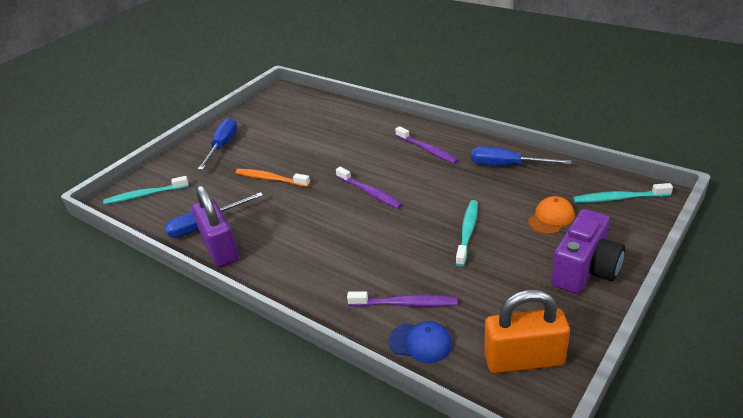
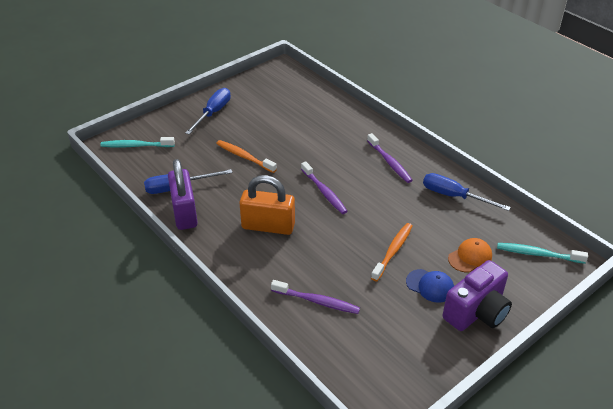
camera: 10 degrees right, 5 degrees up
(420, 342) = (317, 337): blue cap -> blue cap (430, 286)
(467, 232) = (393, 251): turquoise toothbrush -> orange toothbrush
(524, 359) = (392, 373): orange padlock -> orange padlock (268, 226)

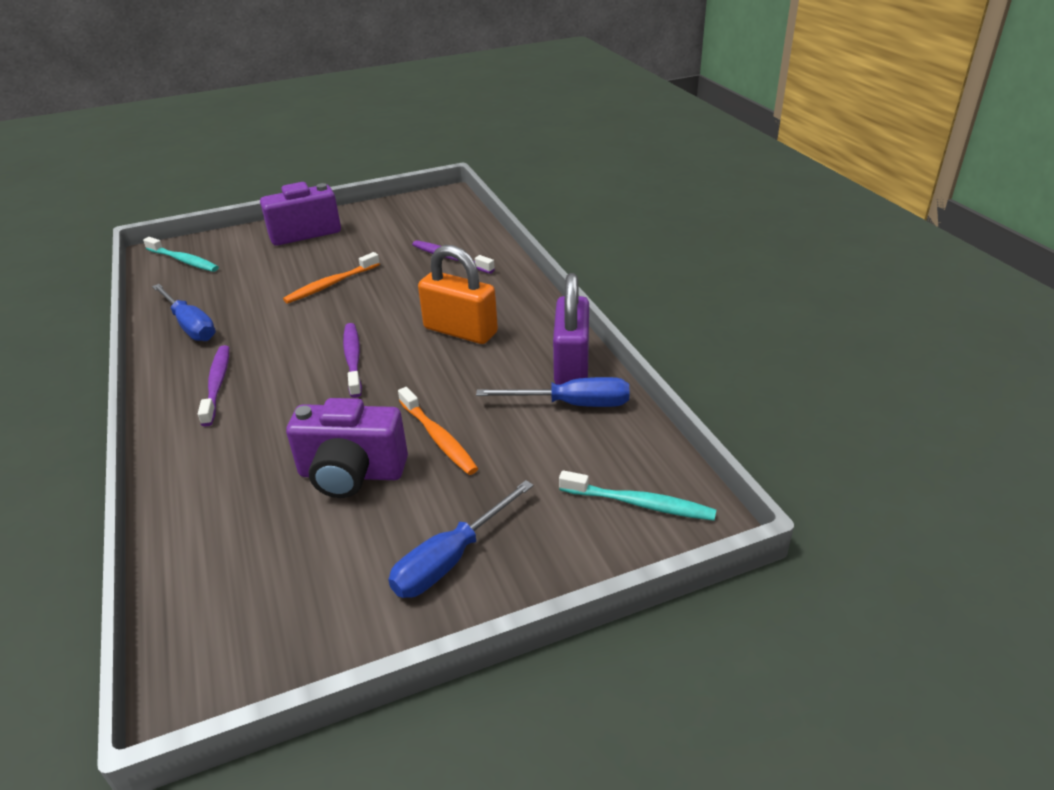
camera: 160 degrees left, 5 degrees down
(277, 134) = (351, 474): none -> purple camera
(430, 286) = (324, 254): blue cap -> none
(470, 257) = (255, 268): orange cap -> none

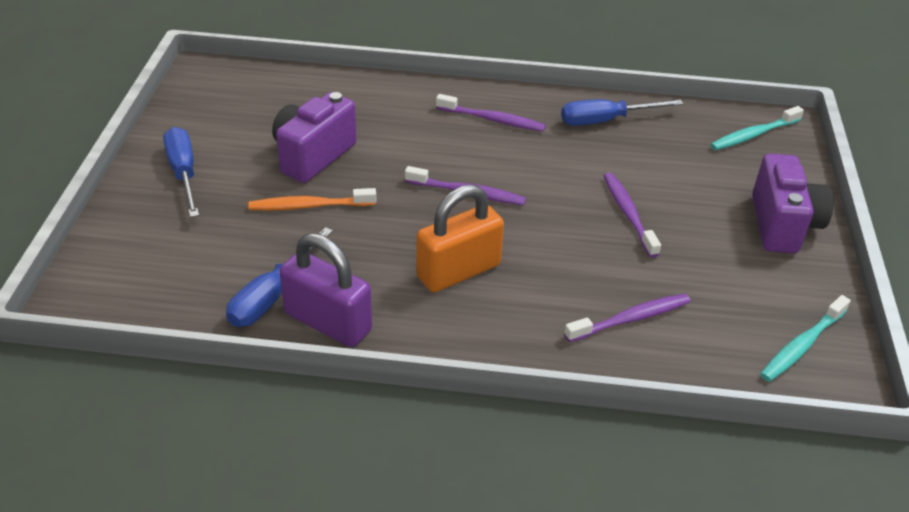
camera: 115 degrees right, 5 degrees up
(331, 284) = (628, 214): orange toothbrush -> purple toothbrush
(639, 503) = (124, 277): turquoise toothbrush -> turquoise toothbrush (802, 345)

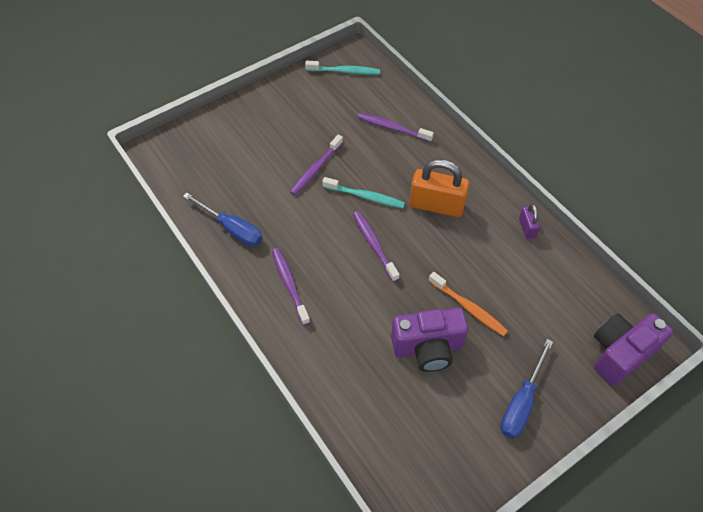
camera: 130 degrees left, 15 degrees up
(272, 296) = (541, 264): blue screwdriver -> none
(328, 322) = (527, 228): purple padlock -> purple padlock, size x0.50
(753, 135) = (180, 157): turquoise toothbrush -> turquoise toothbrush (365, 196)
(782, 225) = (260, 111): purple camera -> purple camera (620, 354)

